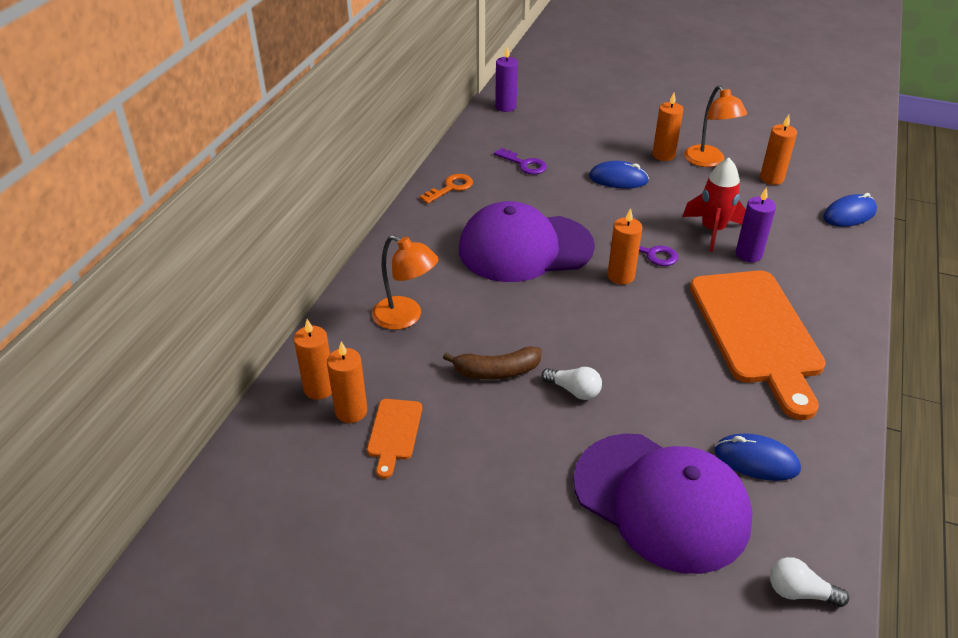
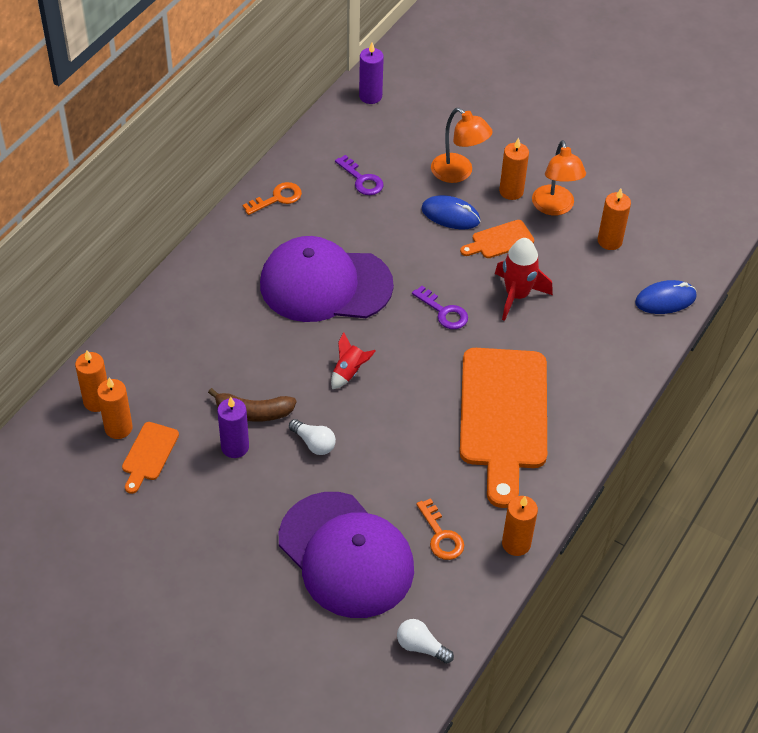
camera: 10 degrees right, 10 degrees up
(405, 317) = (190, 343): orange lamp -> orange lamp (458, 173)
(582, 318) = (349, 372): none -> red rocket
(620, 276) = (404, 333): orange candle -> orange candle (516, 544)
(673, 191) = (499, 240): none -> orange cutting board
(748, 254) = (538, 329): purple candle -> purple candle (235, 447)
(756, 460) = (441, 536): blue mouse -> orange key

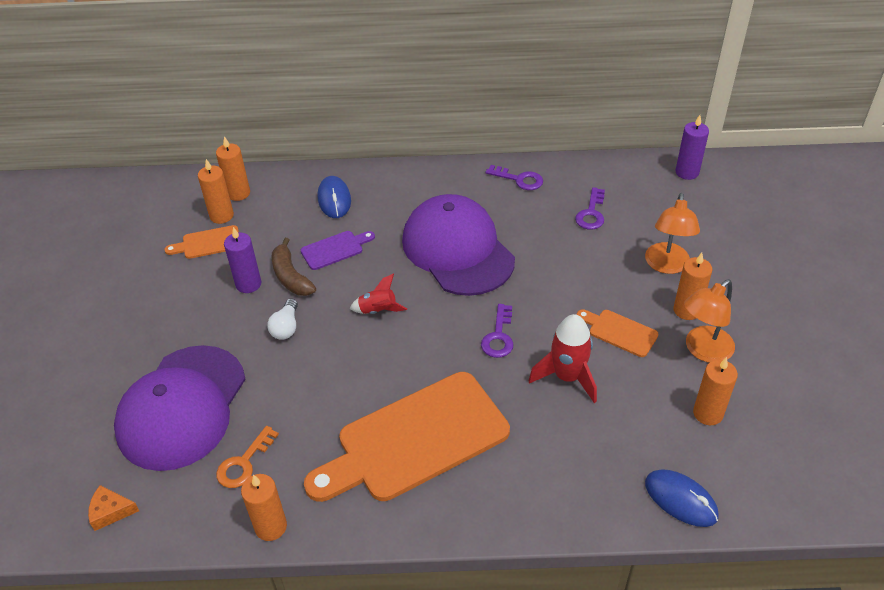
camera: 60 degrees right, 5 degrees down
(247, 365) = (335, 249): none -> purple cutting board
(277, 198) = (519, 179): orange key -> purple key
(421, 647) = (111, 511): white light bulb -> orange cheese
(450, 215) = (613, 285): blue mouse -> blue mouse (334, 199)

